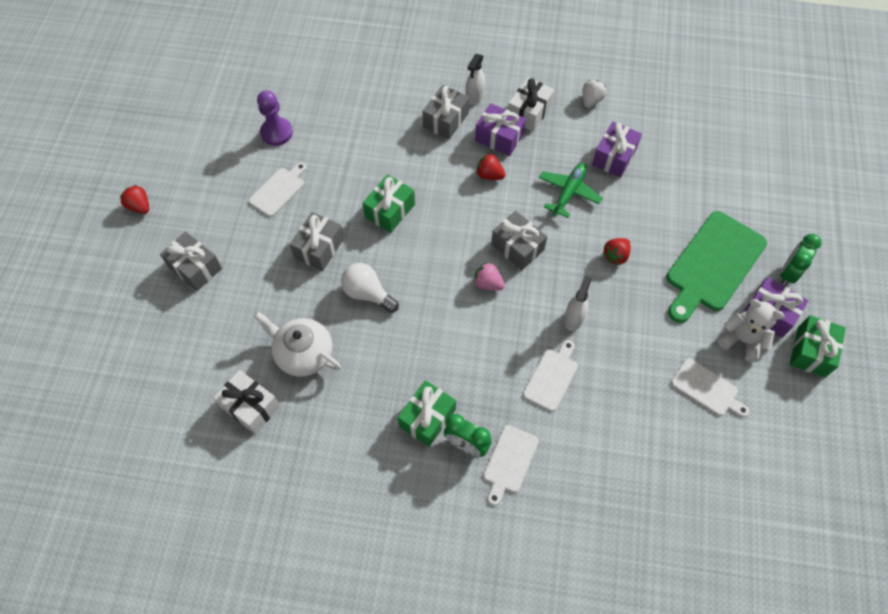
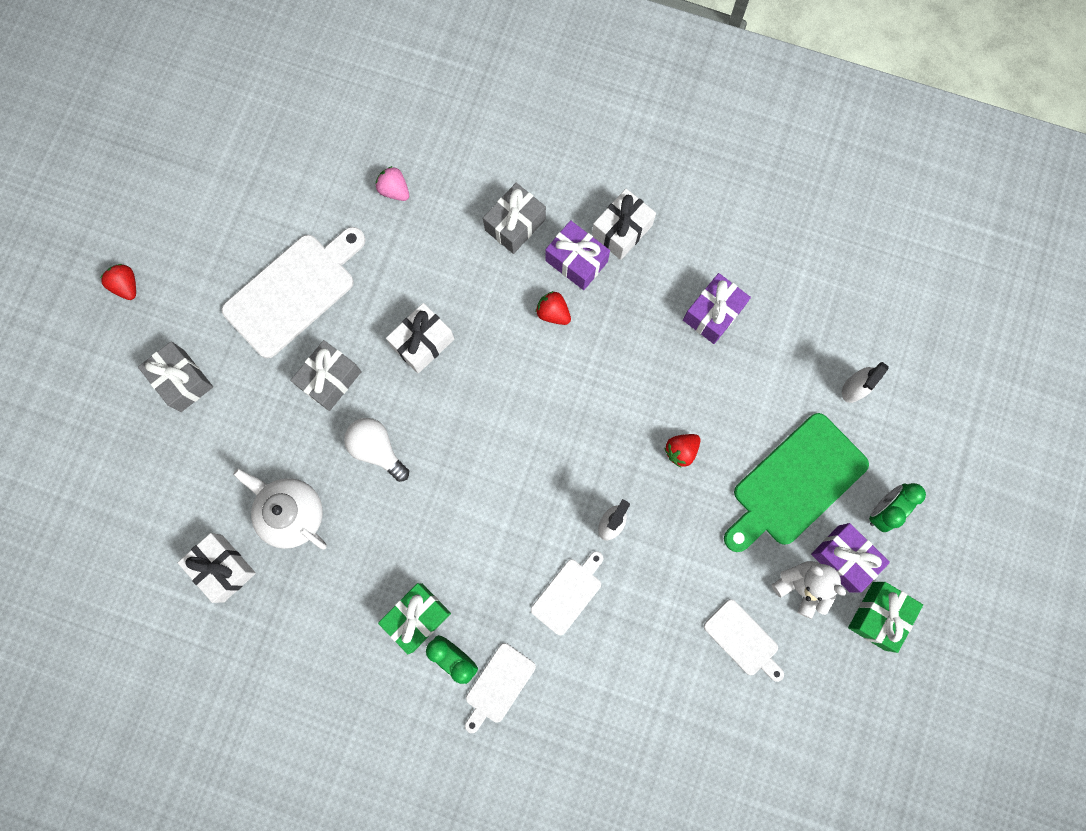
camera: 10 degrees right, 15 degrees up
(276, 132) = (303, 208): purple pawn -> none
(278, 190) = (294, 292): white cutting board -> white cutting board, size x1.87
(390, 211) = (422, 343): green gift -> white gift
(474, 96) = (558, 195): white spray bottle -> white spray bottle (854, 388)
(488, 283) = (520, 461): pink strawberry -> pink strawberry (394, 190)
(517, 247) = (565, 419): grey gift -> none
(569, 192) = (645, 354): green plane -> none
(591, 100) = (704, 226): white strawberry -> none

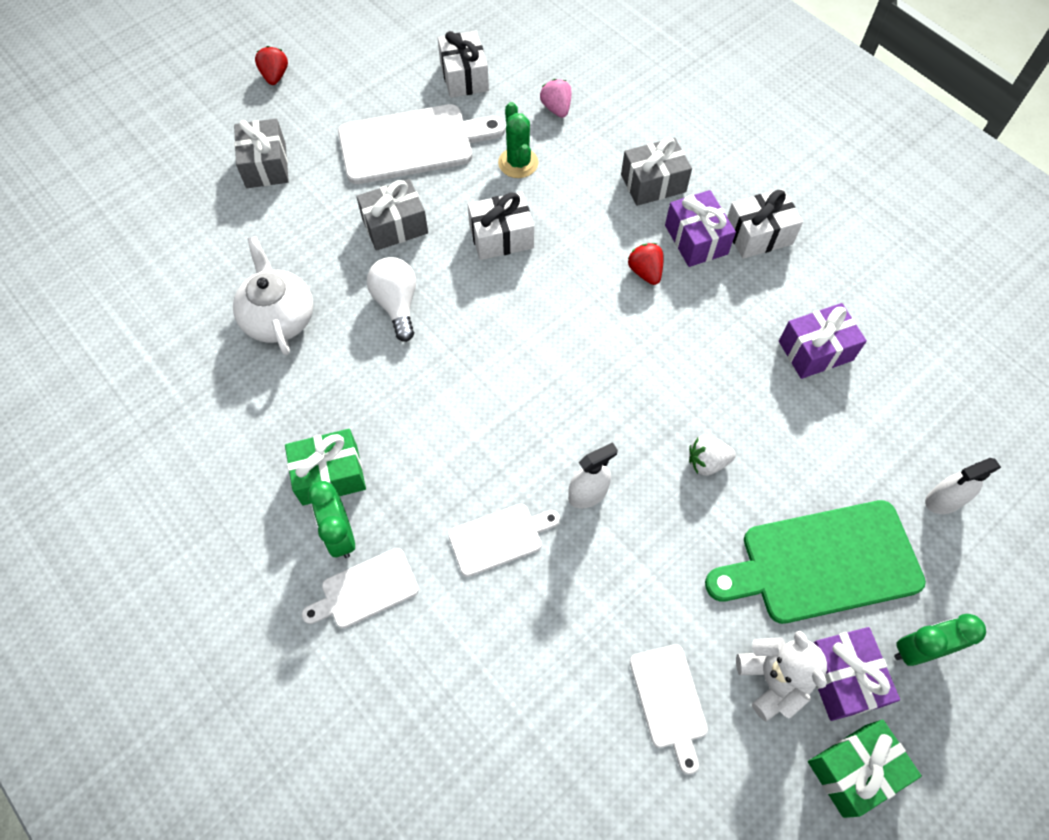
camera: 30 degrees right, 15 degrees down
(223, 568) = (184, 331): white gift -> white gift (464, 77)
(394, 263) = (518, 163): none -> green cactus
(681, 451) = (707, 462): red strawberry -> white strawberry

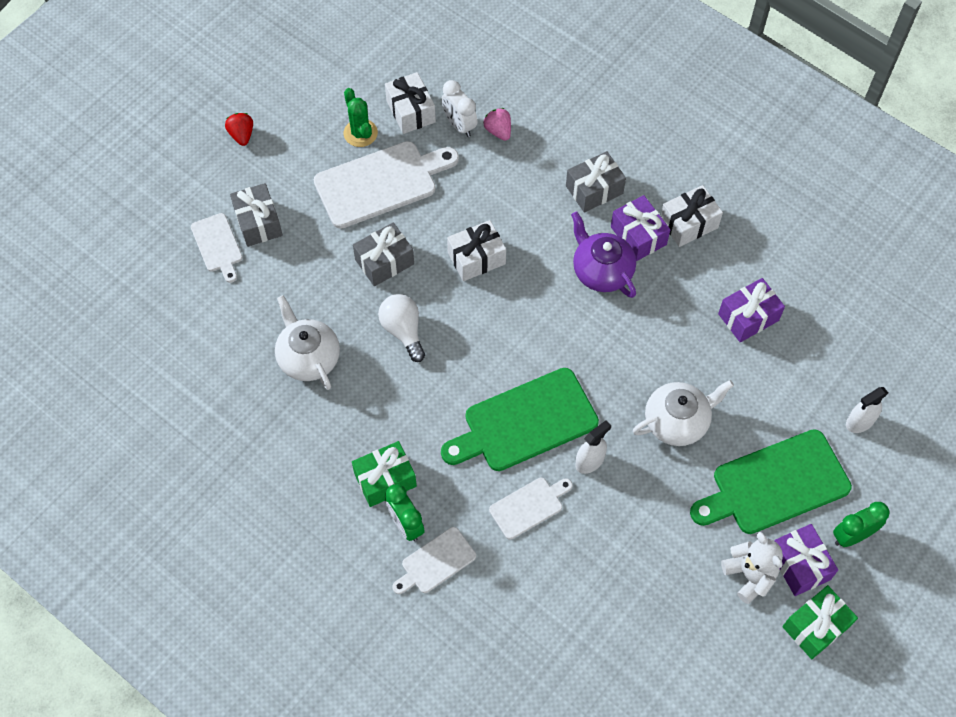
camera: 10 degrees left, 0 degrees up
(514, 97) = (459, 125): none -> white clock
(517, 432) = (525, 422): none -> green cutting board
(518, 163) = (476, 188): green cactus -> green cactus (360, 133)
(645, 272) = (601, 271): red strawberry -> purple teapot
(669, 700) = (677, 602): white cutting board -> white cutting board (217, 245)
(707, 462) = (677, 421): white strawberry -> white teapot

